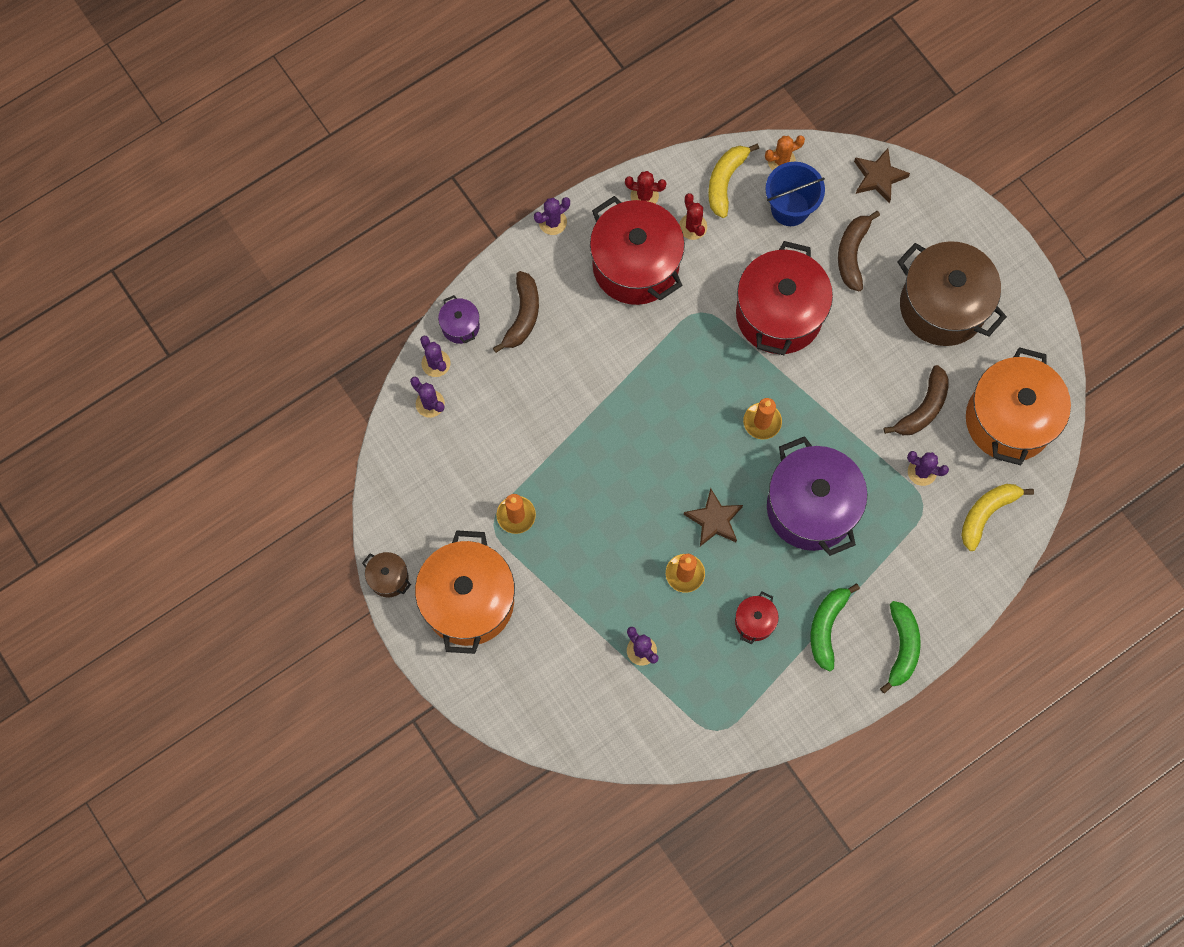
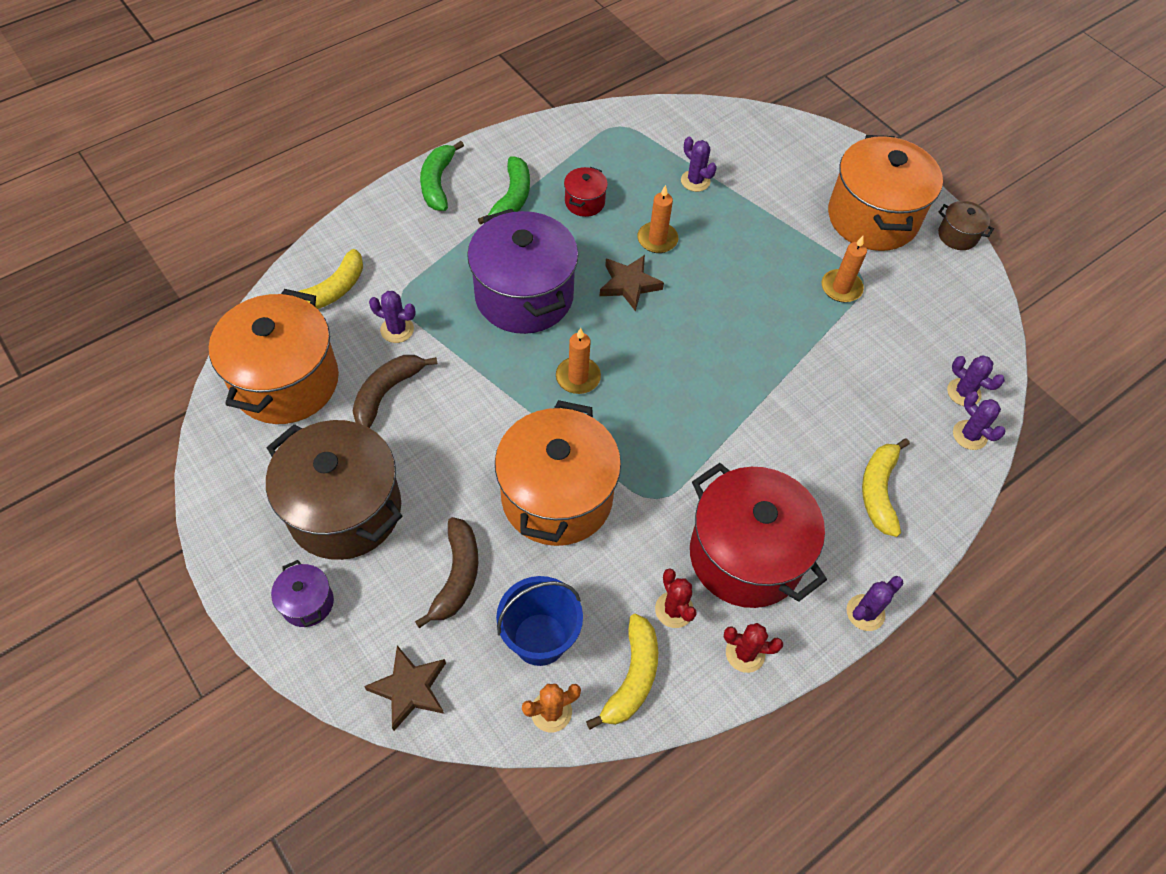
camera: 175 degrees right, 15 degrees down
(460, 326) = (952, 477): purple pot -> purple pot (307, 603)
(522, 316) = (879, 491): brown banana -> yellow banana
(779, 314) = (557, 497): red pot -> orange pot

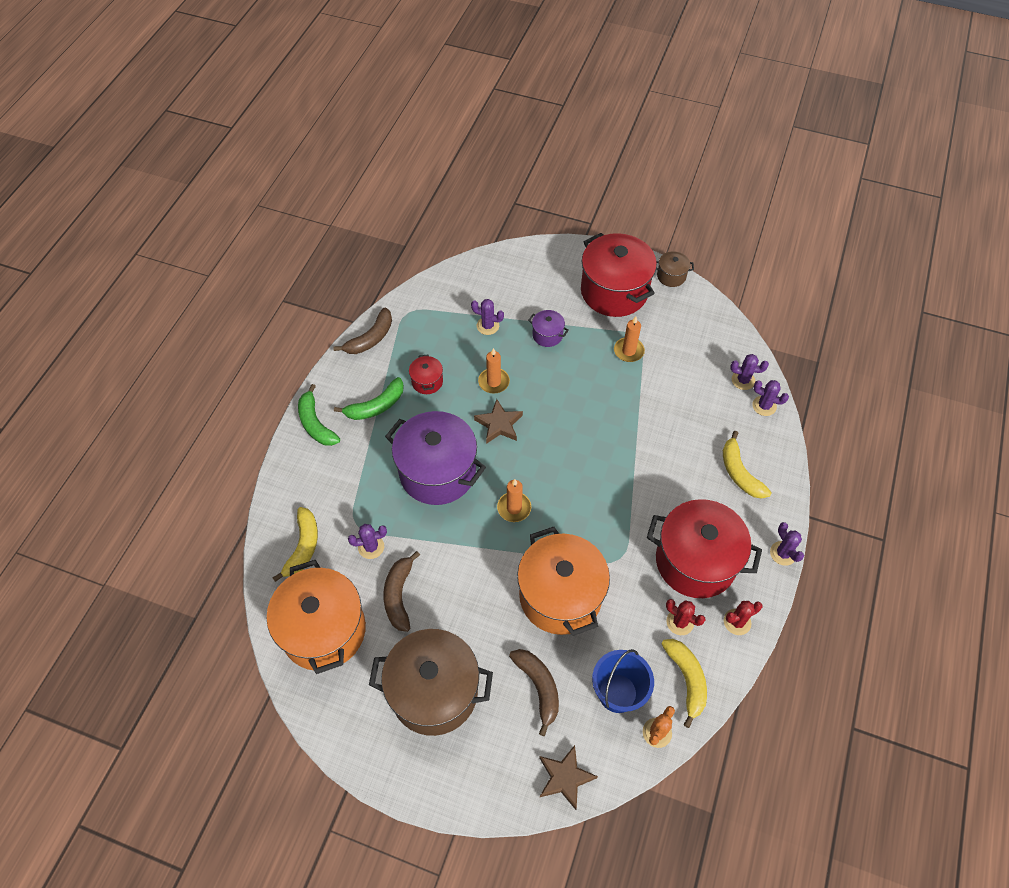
camera: 30 degrees left, 0 degrees up
(307, 603) = (459, 768): purple pot -> purple pot (547, 335)
(512, 198) = (376, 406): green banana -> green banana turned 75 degrees clockwise
(559, 131) = (370, 338): none -> brown banana
(865, 612) = (783, 553): purple cactus -> purple cactus turned 45 degrees counterclockwise
(872, 217) = (614, 291): orange pot -> red pot

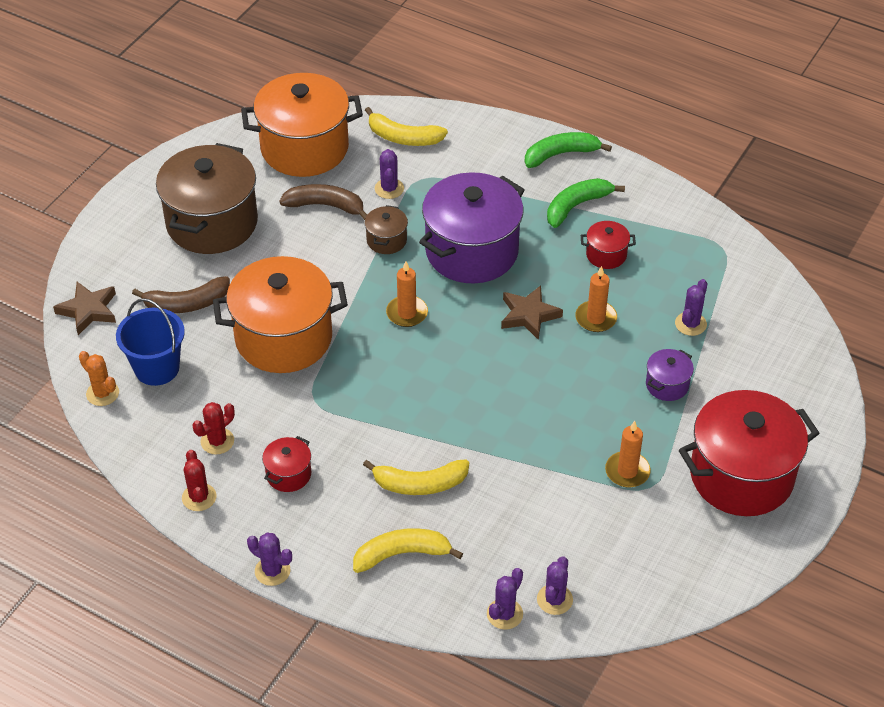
camera: 100 degrees right, 10 degrees down
(370, 338) = (682, 209): brown banana -> none
(376, 406) = (576, 206): green banana -> green banana turned 75 degrees clockwise
(671, 276) = (767, 555): brown pot -> brown pot (386, 240)
(686, 680) = (149, 432): yellow banana -> yellow banana (419, 484)
(695, 561) = (288, 474): red pot -> red pot, size x0.44
(783, 553) = (272, 571): purple cactus -> purple cactus turned 45 degrees clockwise

